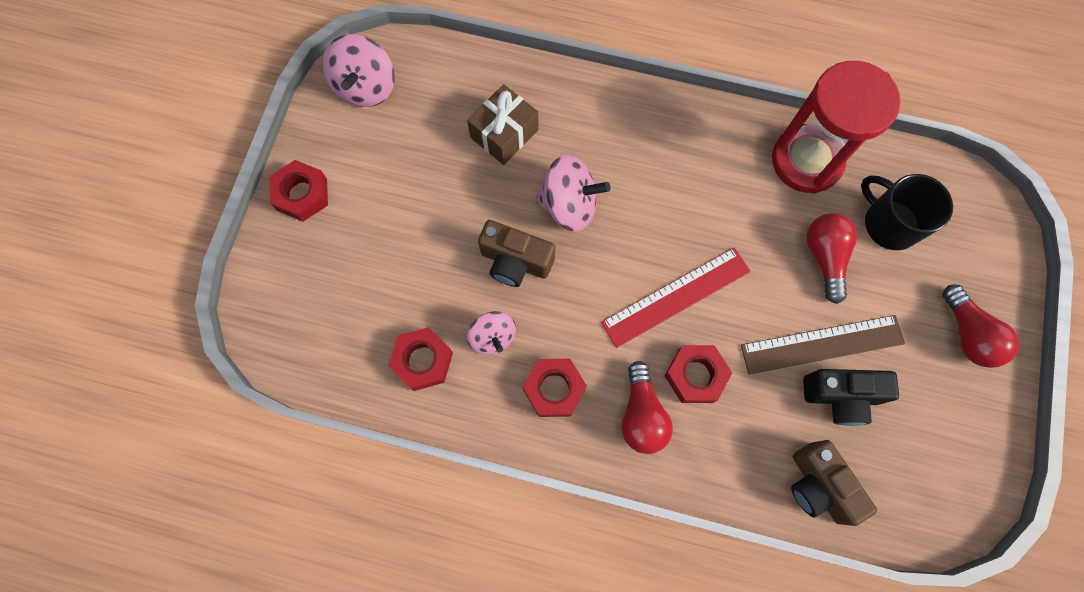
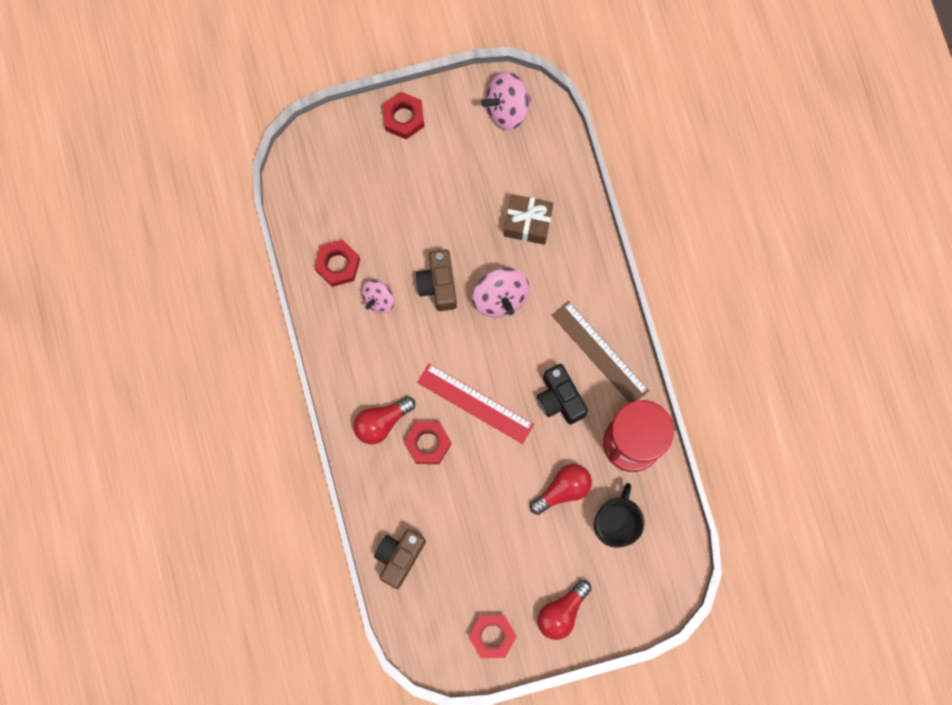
camera: 60 degrees right, 5 degrees up
(554, 389) = (367, 358): red nut -> red nut (492, 636)
(822, 344) = (497, 516): brown ruler -> brown ruler (599, 353)
(840, 397) = (467, 545): black camera -> black camera (560, 399)

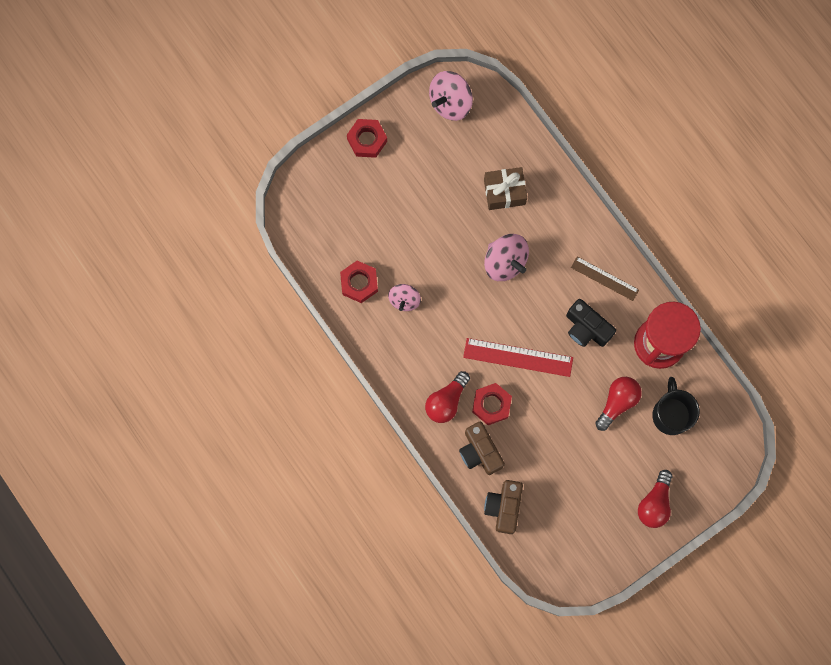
camera: 20 degrees left, 0 degrees up
(438, 284) = (449, 269): brown camera -> brown camera (480, 452)
(492, 636) = (605, 544): red nut -> none
(599, 353) = (604, 278): brown ruler -> brown ruler, size x0.66

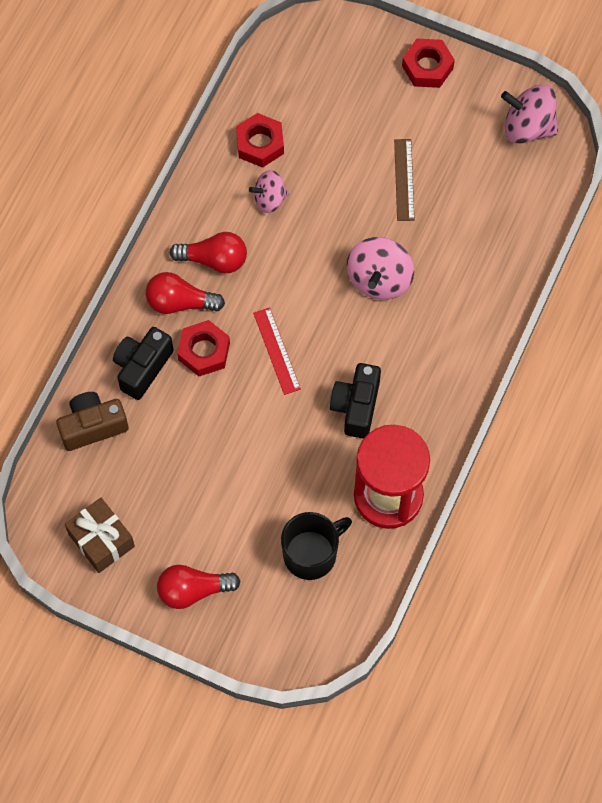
camera: 60 degrees right, 10 degrees down
(480, 452) = (142, 367): brown camera -> black camera
(504, 192) = (460, 236): brown gift -> brown gift (101, 540)
(518, 357) = (276, 351): red ruler -> red ruler, size x0.66
(604, 278) = (428, 395): brown ruler -> brown ruler (404, 180)
(617, 402) = (289, 486): red light bulb -> red light bulb (214, 259)

